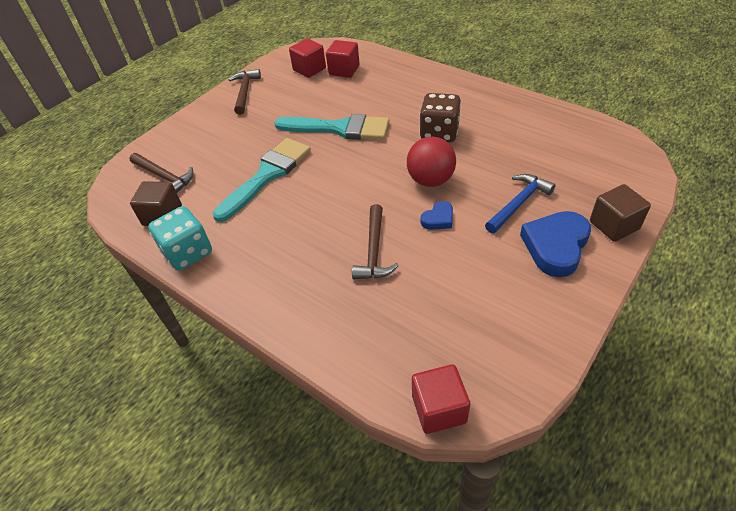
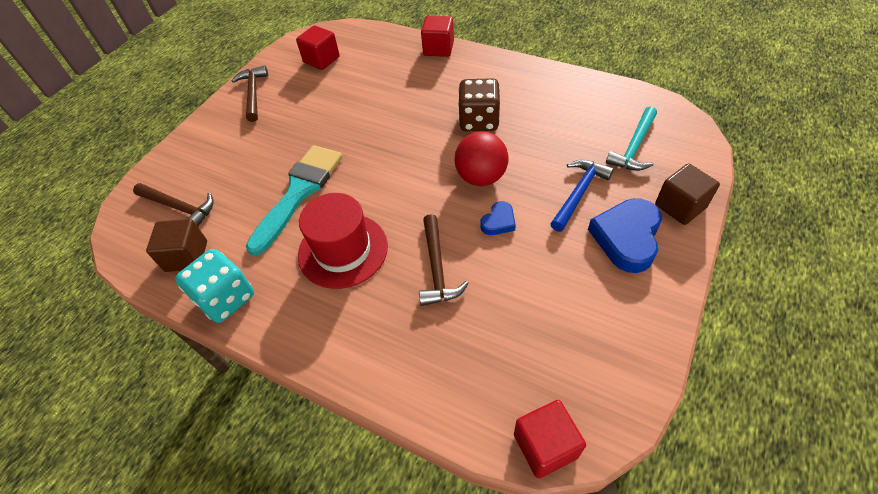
camera: 10 degrees left, 5 degrees up
(294, 226) = (343, 250): none -> red hat
(339, 128) = (369, 127): turquoise brush -> none
(344, 70) = (360, 57): red cube -> red cube (438, 48)
(581, 169) = (634, 147): none -> turquoise hammer

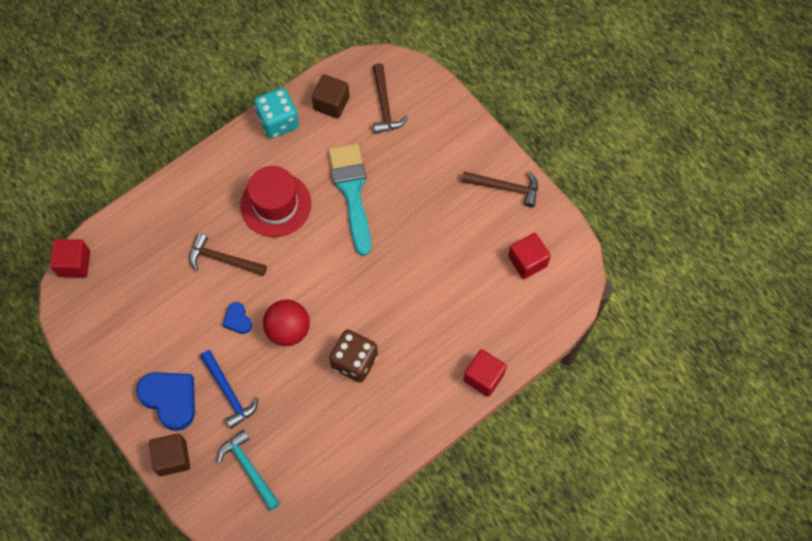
camera: 110 degrees right, 15 degrees up
(179, 208) = (384, 105): brown hammer -> brown hammer turned 60 degrees counterclockwise
(299, 192) = (352, 192): turquoise brush -> turquoise brush turned 150 degrees counterclockwise

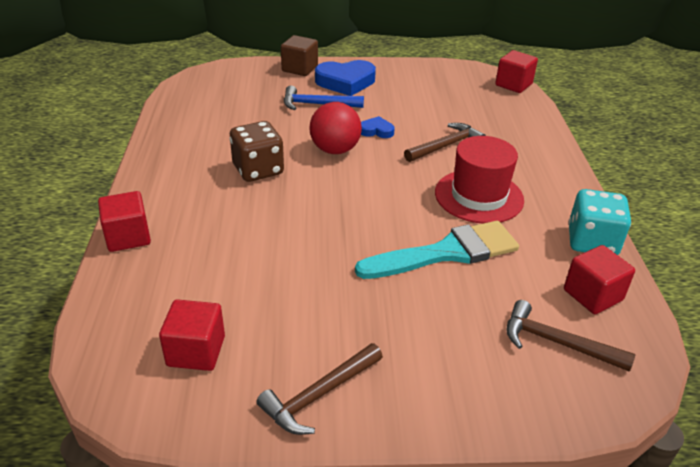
camera: 125 degrees right, 30 degrees down
(249, 468) = (246, 91): turquoise hammer -> none
(331, 103) = (592, 295): brown cube -> red cube
(352, 192) = (446, 252): turquoise brush -> turquoise brush turned 45 degrees counterclockwise

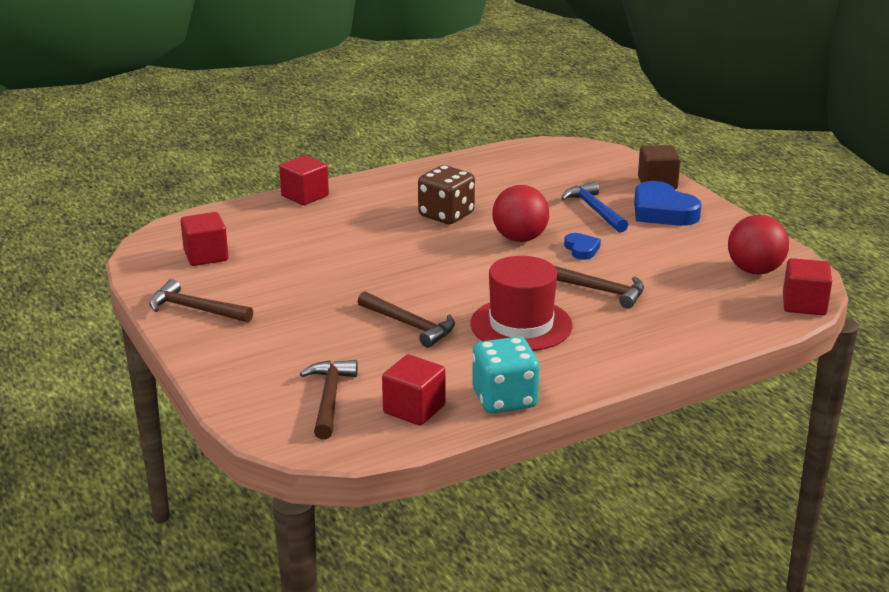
camera: 65 degrees right, 10 degrees down
(446, 252) = (410, 325): turquoise brush -> brown hammer
(458, 83) = (754, 270): none -> red ball

